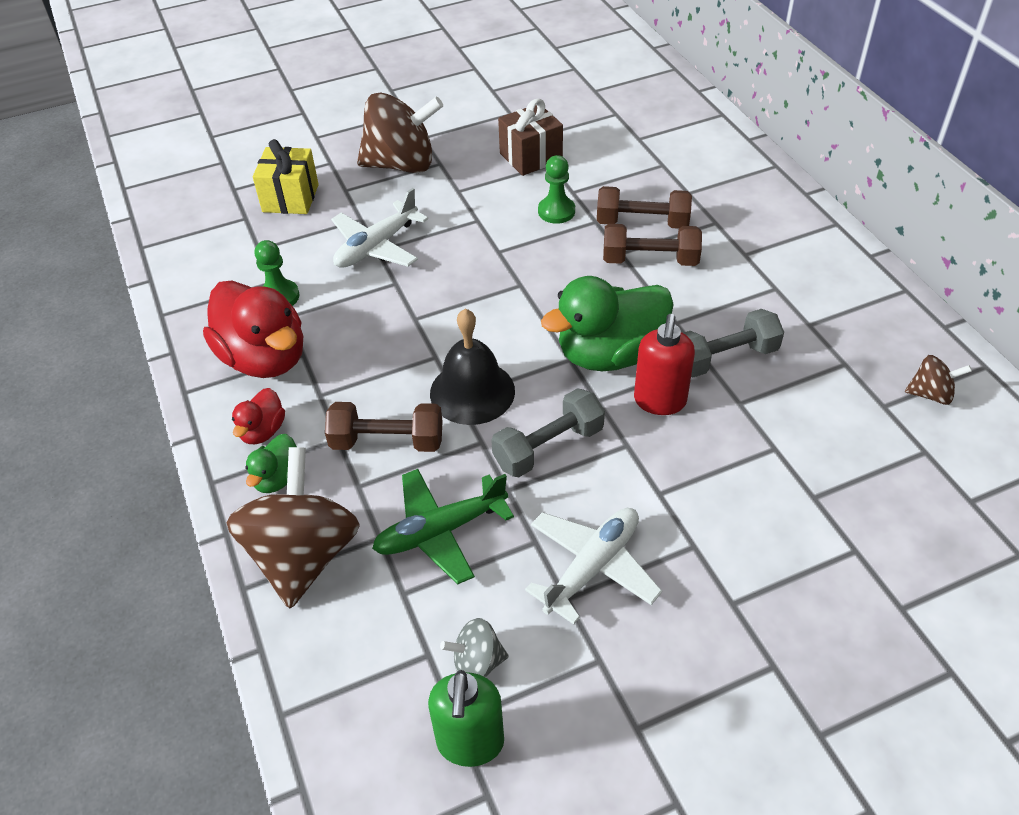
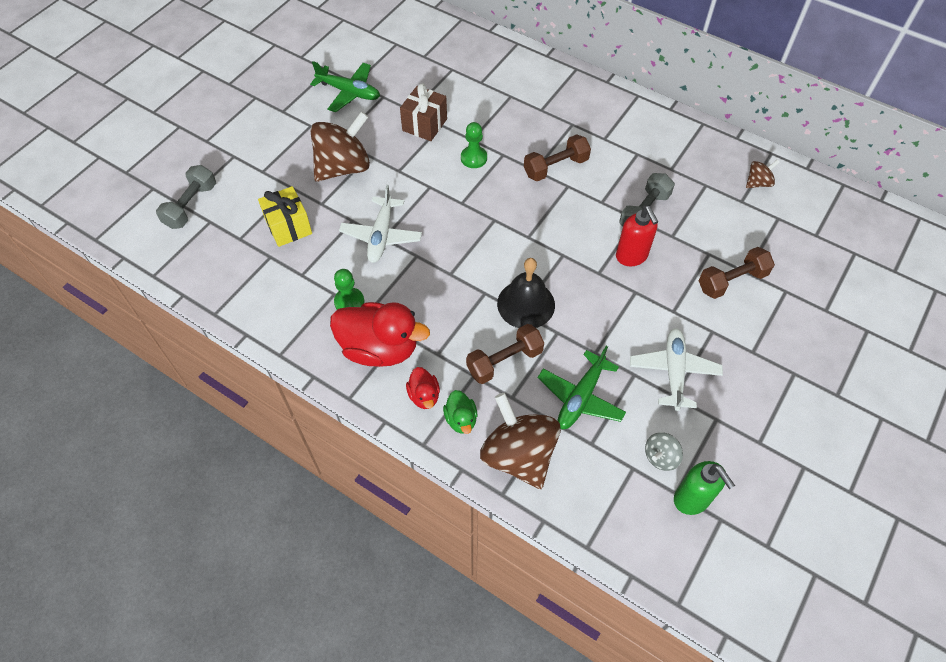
camera: 35 degrees left, 10 degrees up
(477, 96) = (349, 92): none -> green plane
(548, 447) = (596, 315): grey dumbbell -> grey dumbbell (191, 206)
(610, 354) = (582, 240): green duck -> none
(642, 223) = (531, 143): brown dumbbell -> brown dumbbell (732, 281)

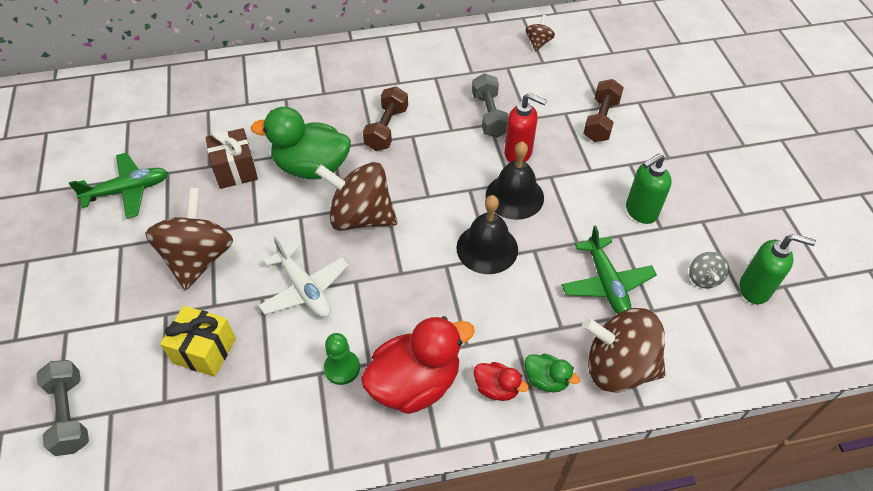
camera: 45 degrees left, 5 degrees down
(467, 216) = (361, 217): none -> brown spinning top
(474, 158) = (311, 167): green pawn -> green duck
(504, 361) = (523, 305): brown dumbbell -> none
(590, 284) = (514, 196): none -> black bell
(673, 371) = (640, 212): white plane -> green soap dispenser

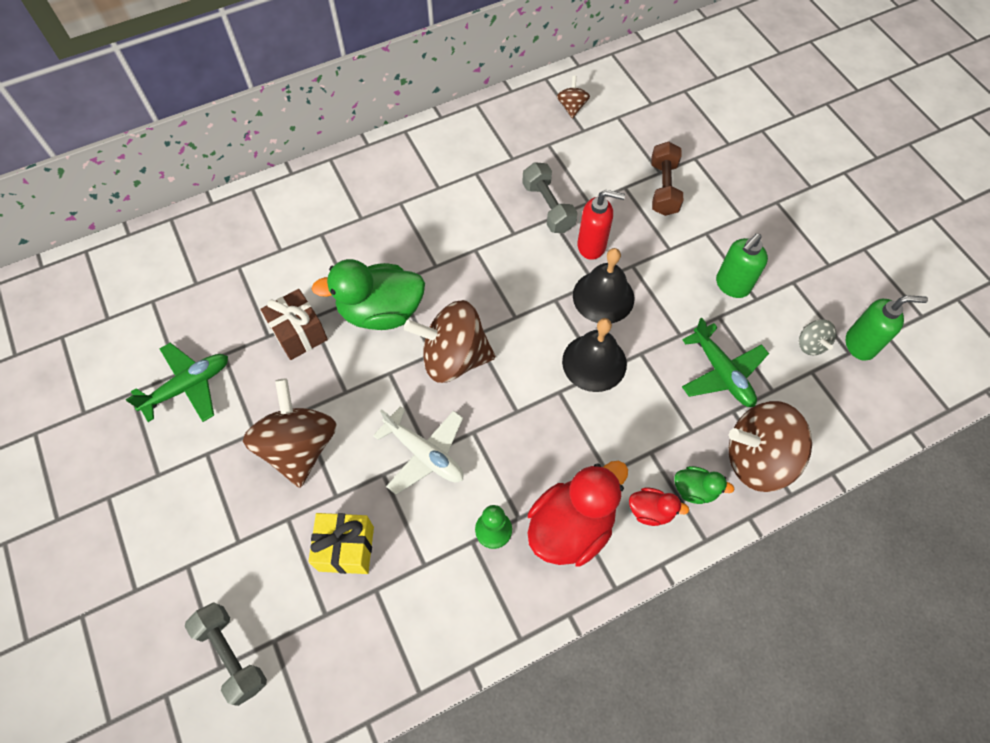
camera: 15 degrees left, 10 degrees up
(386, 128) = (445, 247): brown dumbbell -> none

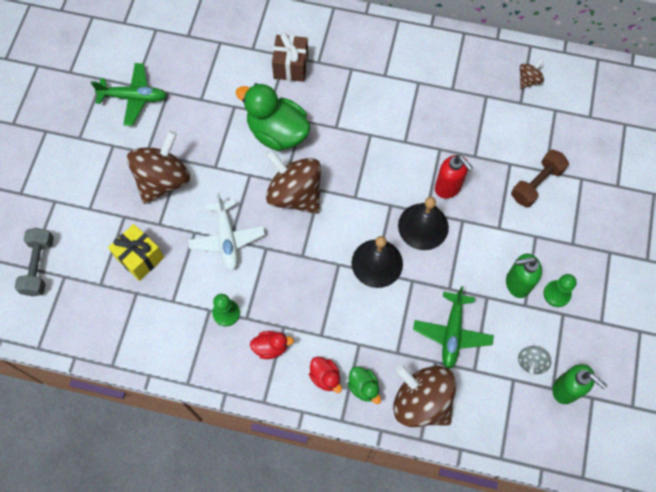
camera: 40 degrees right, 5 degrees up
(299, 334) = (219, 111): brown gift -> brown gift (290, 66)
(548, 207) = (444, 140): grey dumbbell -> none
(571, 527) = (271, 347): red duck -> red duck, size x0.48
(772, 269) = (557, 294): none -> green pawn

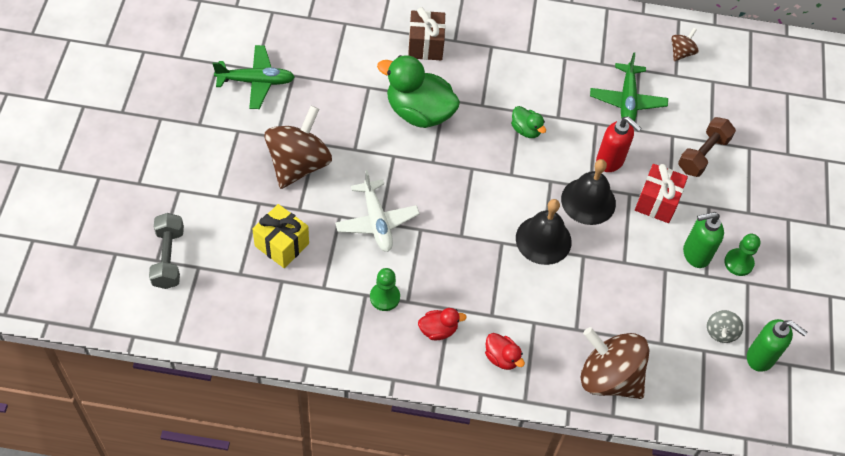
camera: 10 degrees left, 10 degrees down
(295, 194) = (445, 173): brown spinning top -> none
(364, 387) = (544, 366): green duck -> green duck (526, 130)
(452, 333) = (633, 307): green plane -> green plane (627, 101)
(487, 230) = (657, 202): none -> red gift

